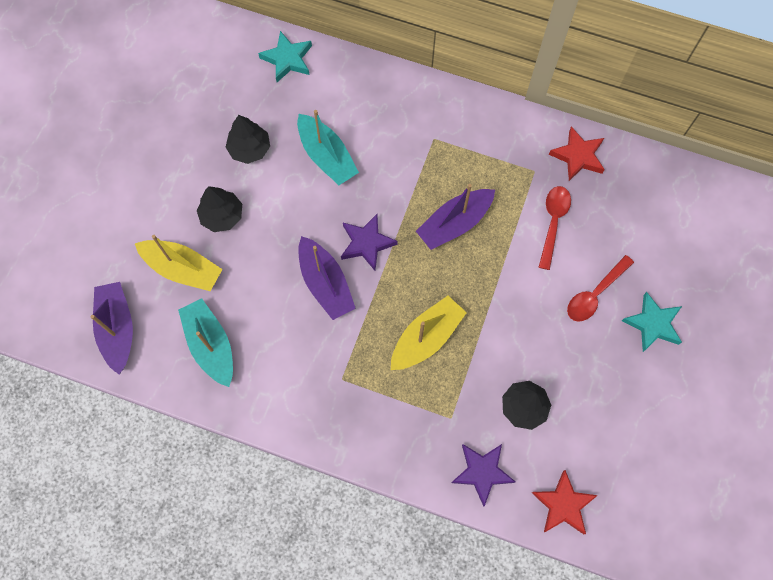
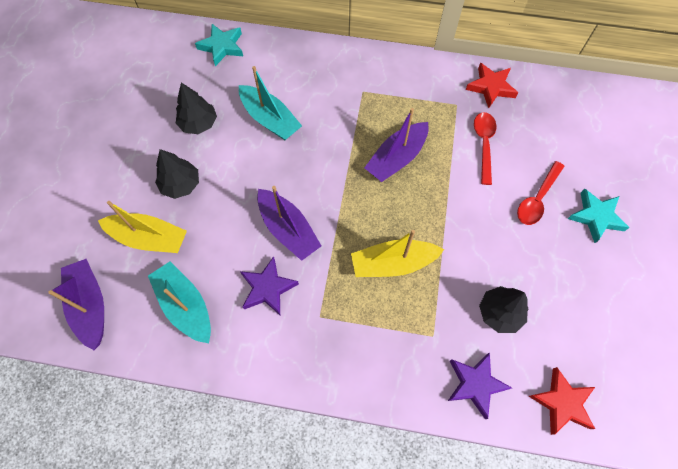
camera: 10 degrees left, 5 degrees down
(366, 243) = (320, 188): purple star -> purple star (267, 288)
(426, 338) = (393, 263): yellow boat -> yellow boat turned 135 degrees counterclockwise

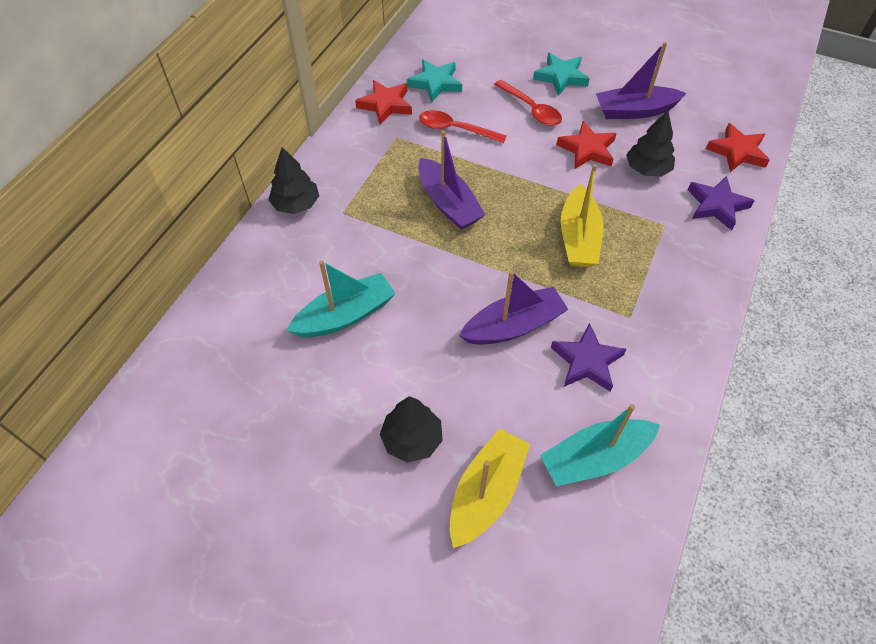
camera: 75 degrees left, 10 degrees down
(90, 306) = (575, 586): purple boat -> purple boat (634, 111)
(199, 123) = (318, 402): black tree -> black tree (296, 204)
(222, 46) = (193, 351): turquoise star -> turquoise star (435, 83)
(504, 255) = (587, 149): none -> red star

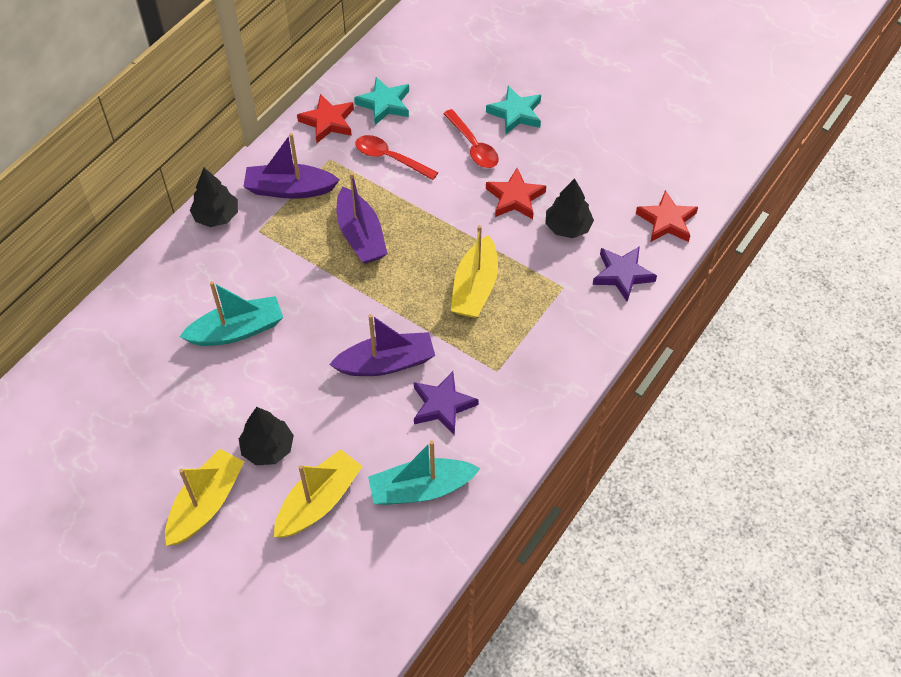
camera: 10 degrees right, 0 degrees up
(358, 517) = (206, 504): none -> yellow boat
(634, 111) = (578, 162): purple boat -> purple boat (290, 189)

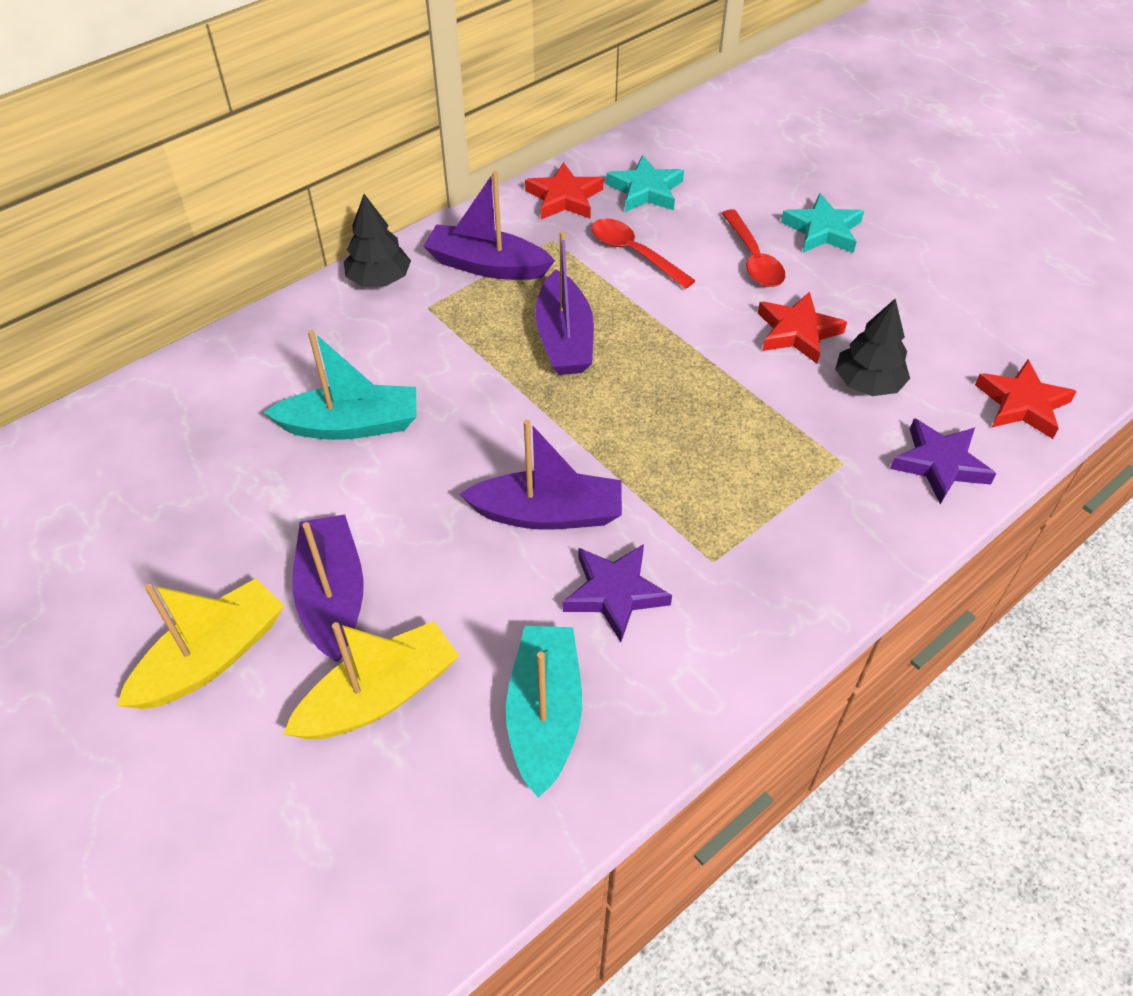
camera: 15 degrees right, 5 degrees down
(268, 448) = (333, 596): black tree -> purple boat
(421, 489) = (544, 715): turquoise boat -> turquoise boat turned 90 degrees clockwise
(475, 288) = (709, 437): yellow boat -> none

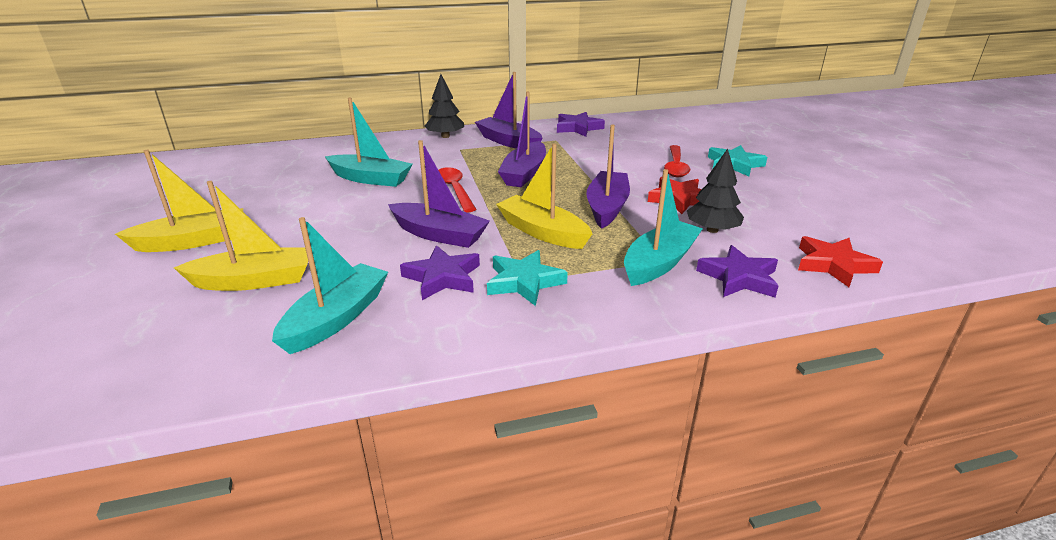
camera: 25 degrees right, 20 degrees down
(333, 596) = (281, 236): purple boat -> purple boat (607, 207)
(564, 198) = (578, 128): red star -> purple star
(634, 253) = (600, 152): red spoon -> red spoon (455, 190)
(645, 190) = (629, 133): turquoise star -> turquoise star (524, 282)
(674, 460) = (542, 232): none -> yellow boat
(843, 469) = (659, 263): none -> turquoise boat

